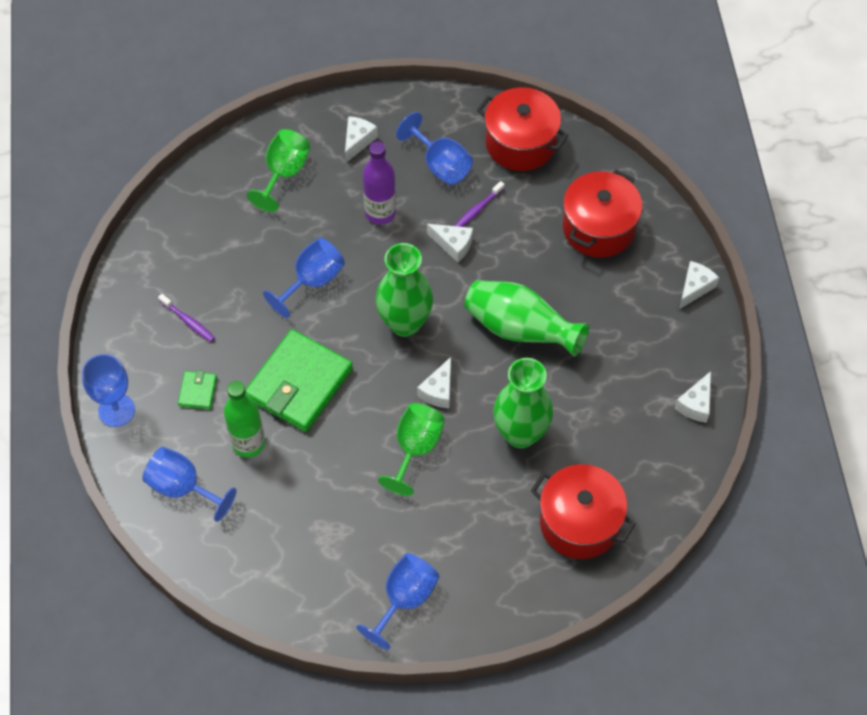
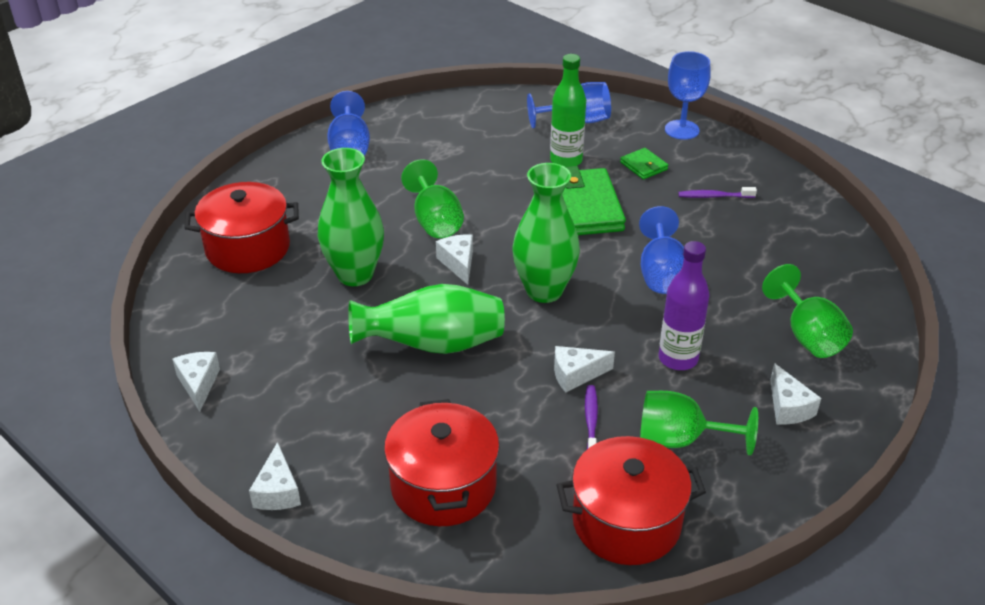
camera: 140 degrees right, 20 degrees down
(440, 165) = (680, 439): blue goblet -> green goblet

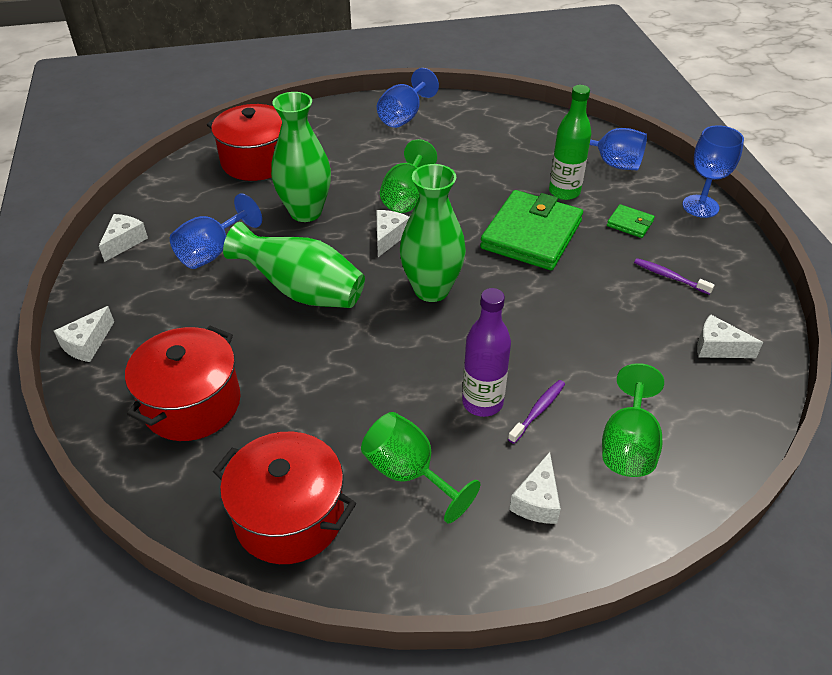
camera: 35 degrees right, 5 degrees up
(576, 374) = (383, 371): white cheese -> white cheese (717, 347)
(591, 421) = (353, 415): purple toothbrush -> purple toothbrush (538, 411)
(643, 166) = (630, 223): green wallet -> green wallet turned 60 degrees counterclockwise
(661, 274) = (546, 322): blue goblet -> blue goblet (212, 252)

